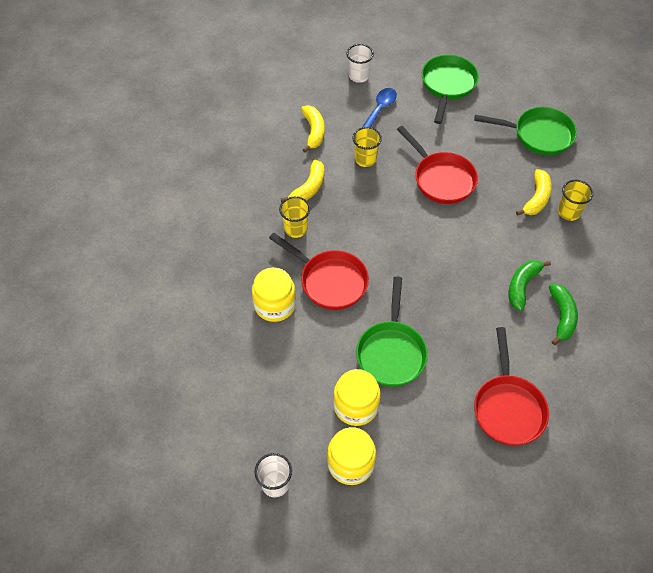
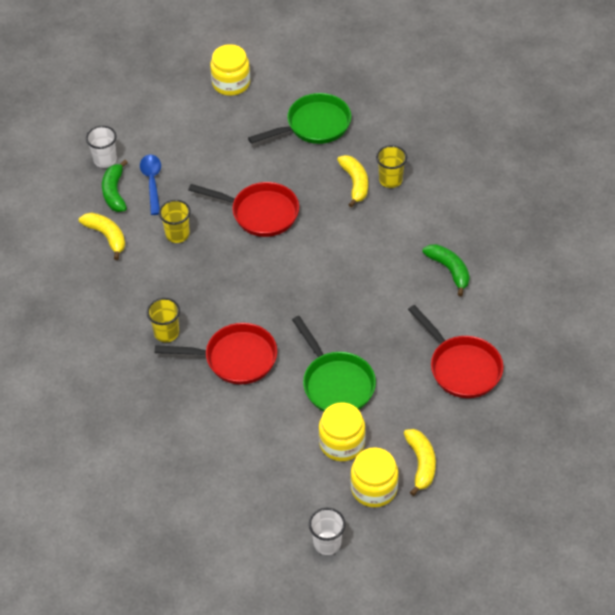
camera: 35 degrees left, 5 degrees down
(275, 304) = (204, 407): yellow jar -> yellow jar (231, 83)
(309, 188) = (147, 290): yellow banana -> yellow banana (421, 463)
(448, 85) = (197, 123): green pan -> none
(522, 286) = (399, 264): green banana -> green banana (114, 192)

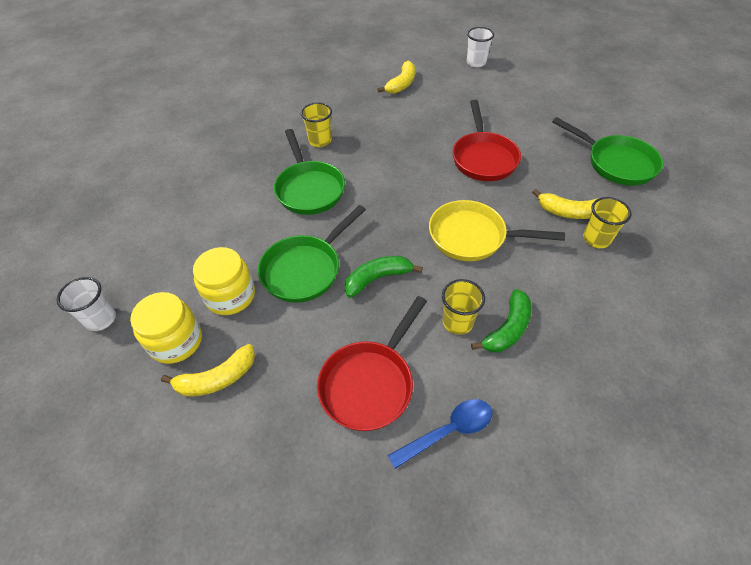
camera: 70 degrees right, 0 degrees up
(114, 192) = (447, 75): green banana -> green banana (377, 279)
(152, 182) = (471, 90): blue spoon -> blue spoon (448, 431)
(177, 234) = (427, 118): yellow cup -> yellow cup (457, 322)
(231, 83) = (615, 100): yellow jar -> none
(235, 358) = (309, 189): red pan -> green pan
(352, 257) = (472, 237): none -> yellow pan
(355, 183) = (569, 212): yellow banana -> yellow banana turned 45 degrees clockwise

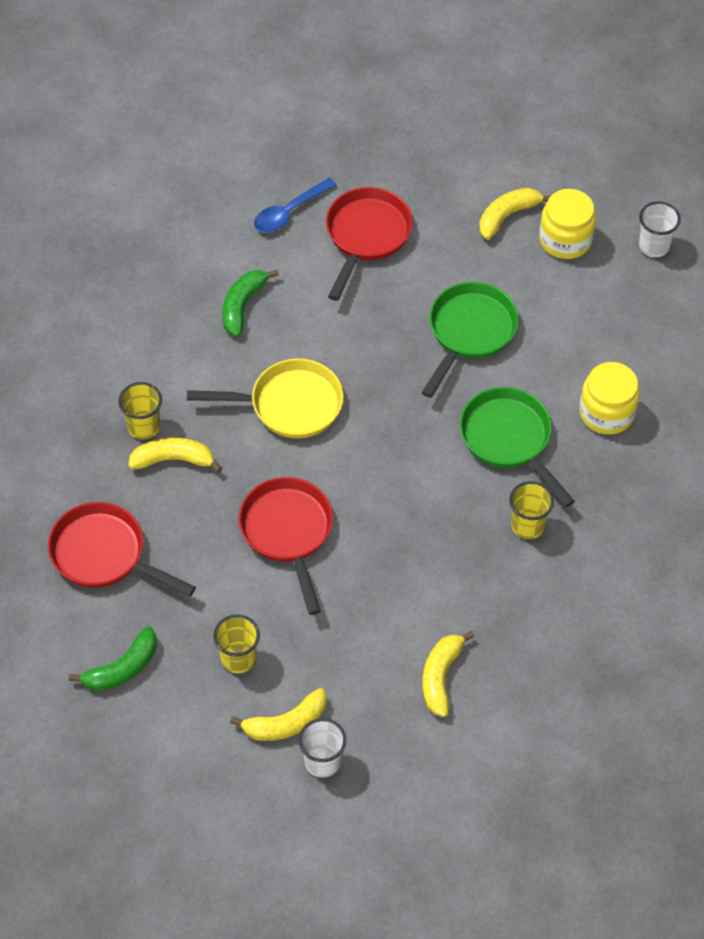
camera: 165 degrees right, 5 degrees up
(230, 295) = (536, 290): yellow jar -> yellow jar (607, 412)
(377, 279) = (387, 335): green banana -> green banana (122, 668)
(457, 322) = (293, 304): yellow cup -> yellow cup (238, 658)
(494, 77) = (286, 723): none -> yellow banana
(616, 163) = (104, 554): green pan -> red pan

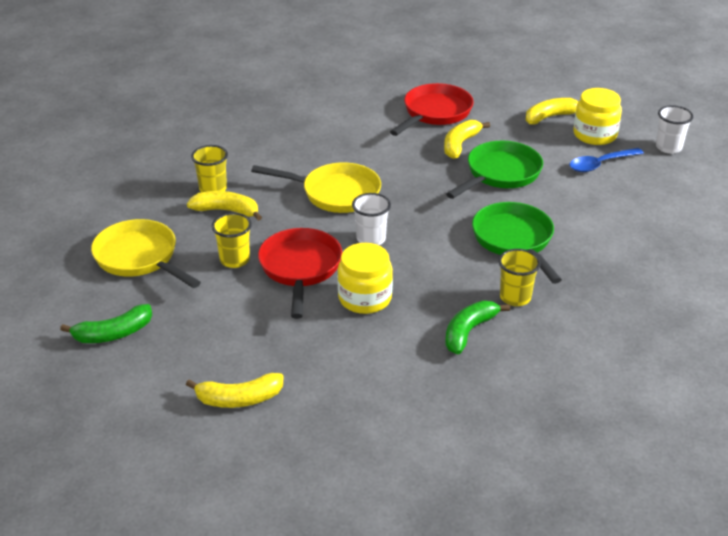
camera: 15 degrees right, 20 degrees down
(104, 554) = (140, 258): red pan -> yellow pan
(238, 658) = (218, 344): yellow cup -> yellow cup (234, 260)
(243, 306) = (323, 136): green banana -> green banana (468, 332)
(289, 212) = (380, 94): blue spoon -> blue spoon (600, 164)
(322, 762) = (260, 435): white cup -> white cup (371, 239)
(441, 677) = (399, 390): yellow banana -> yellow banana (460, 144)
(607, 412) = (606, 237): yellow jar -> yellow jar (365, 298)

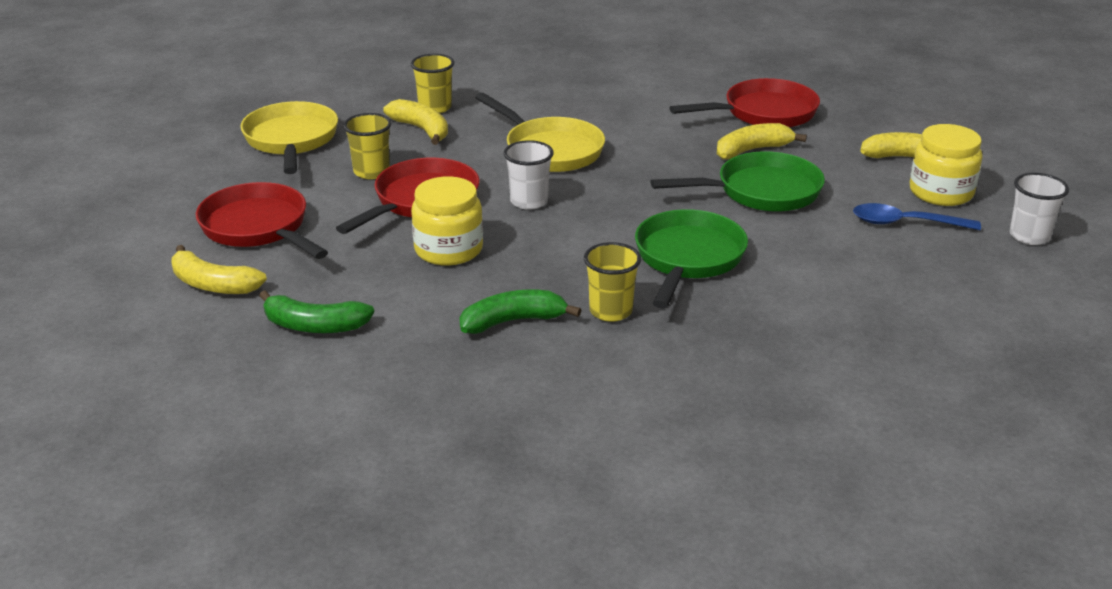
camera: 35 degrees right, 5 degrees down
(113, 333) = (186, 190): green banana -> green banana (314, 326)
(211, 340) = (258, 228): none -> red pan

